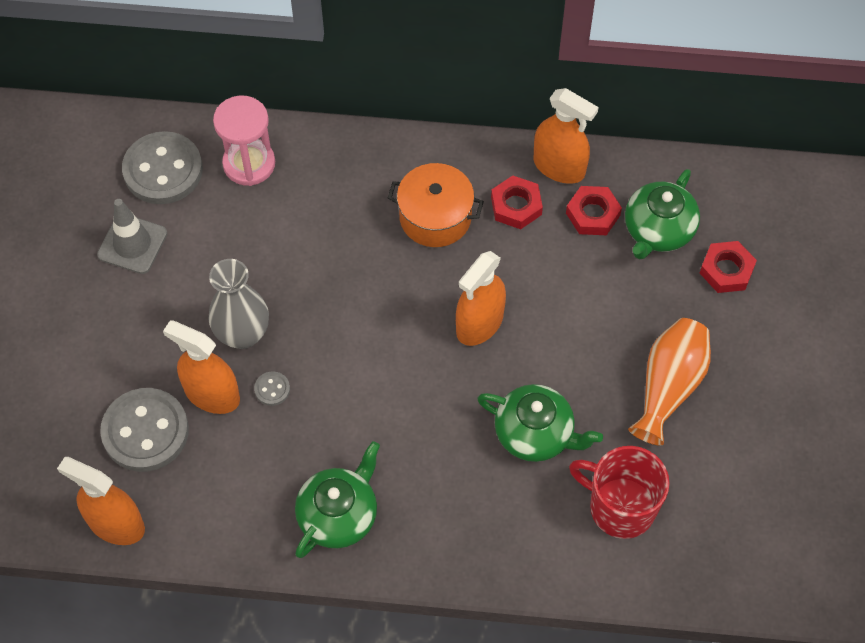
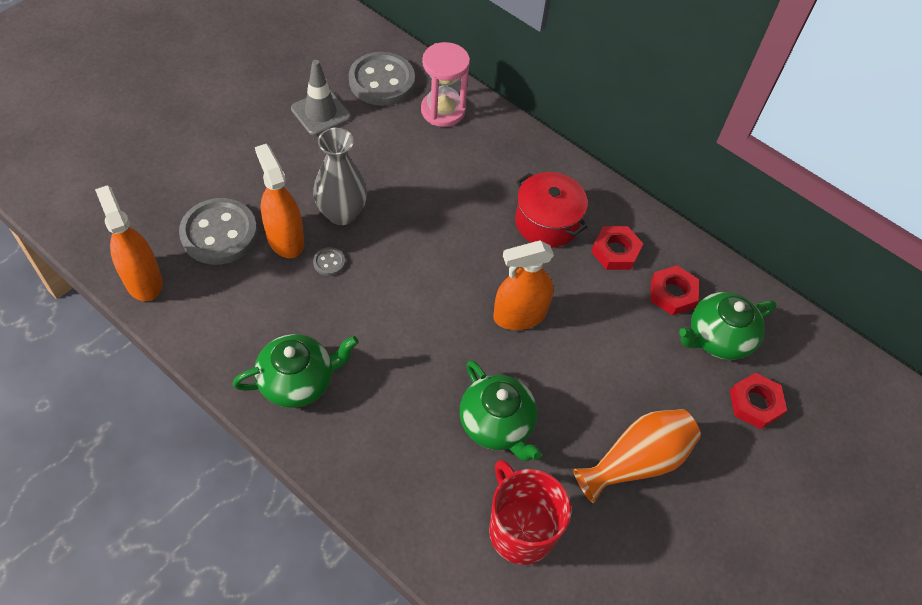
camera: 30 degrees right, 5 degrees down
(435, 217) = (547, 222): orange pot -> red pot
(559, 167) = (671, 245): orange spray bottle -> none

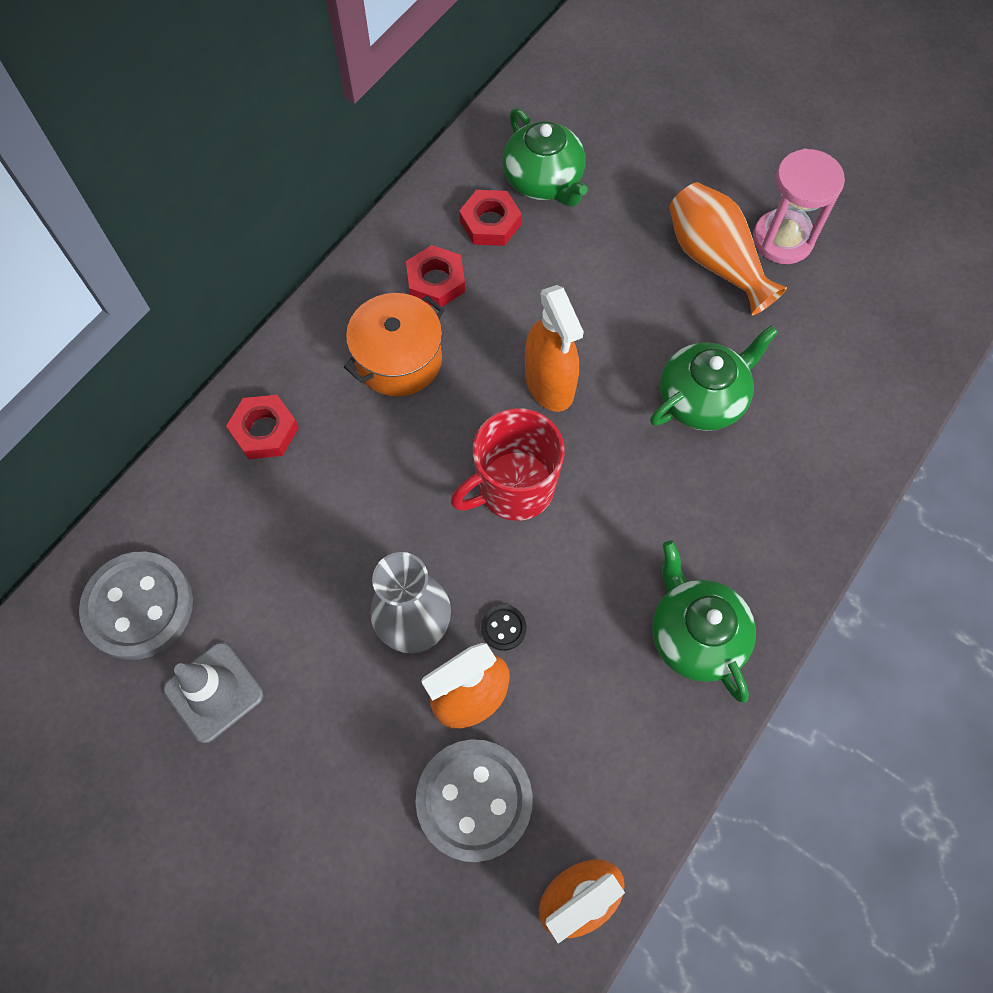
camera: 90 degrees left, 10 degrees up
(329, 262) = (503, 628): grey button -> black button
(443, 111) = (200, 508): pink hourglass -> pink hourglass (782, 239)
(520, 530) = (821, 368): red mug -> red mug (514, 488)
(547, 222) = (398, 359): red pot -> orange pot
(755, 404) = (621, 152): red nut -> red nut (265, 430)

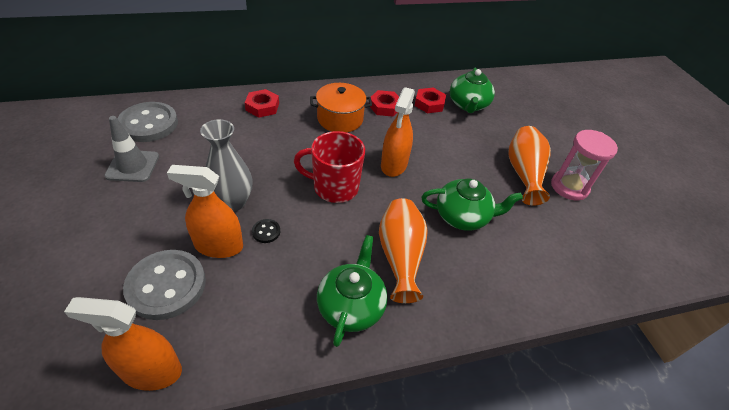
camera: 35 degrees right, 20 degrees down
(686, 522) = (400, 256): none -> orange vase

